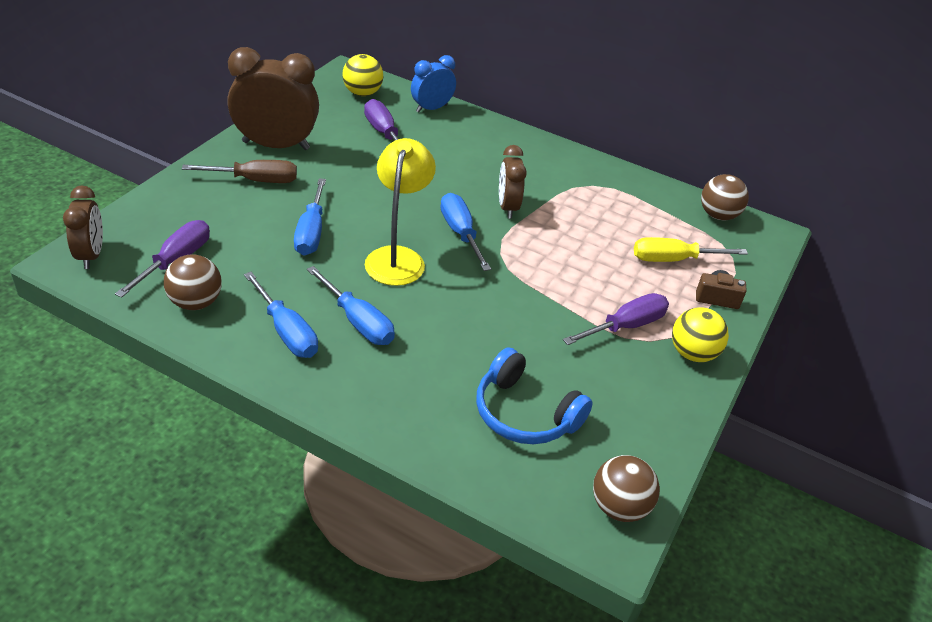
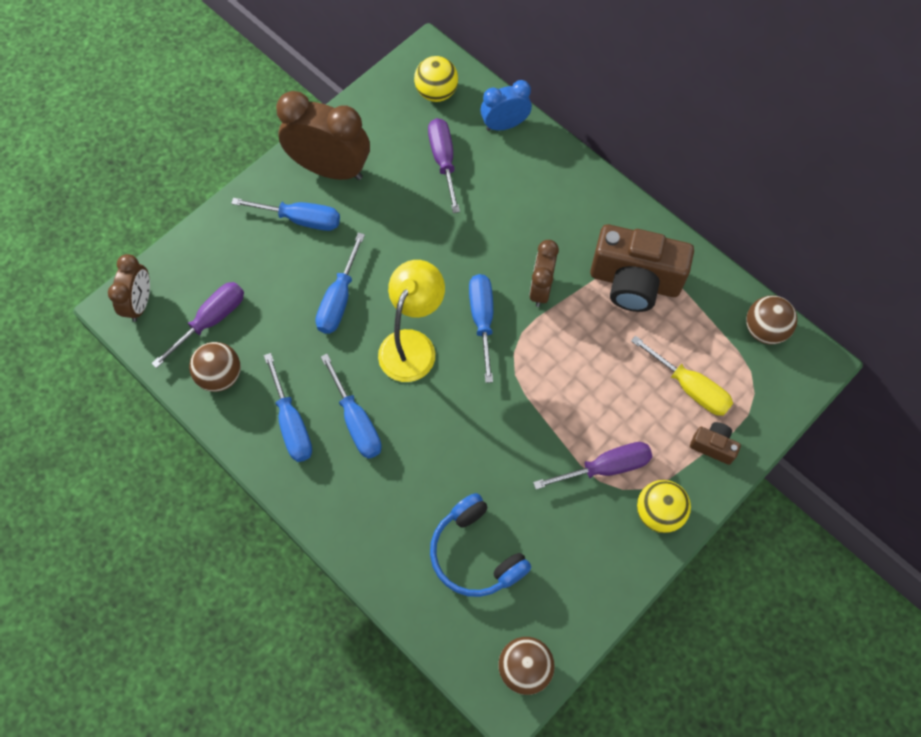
camera: 20 degrees right, 25 degrees up
(255, 180) = (300, 219): brown screwdriver -> blue screwdriver
(590, 195) = (634, 281): none -> brown camera
(674, 259) = (689, 387): yellow screwdriver -> yellow screwdriver turned 150 degrees counterclockwise

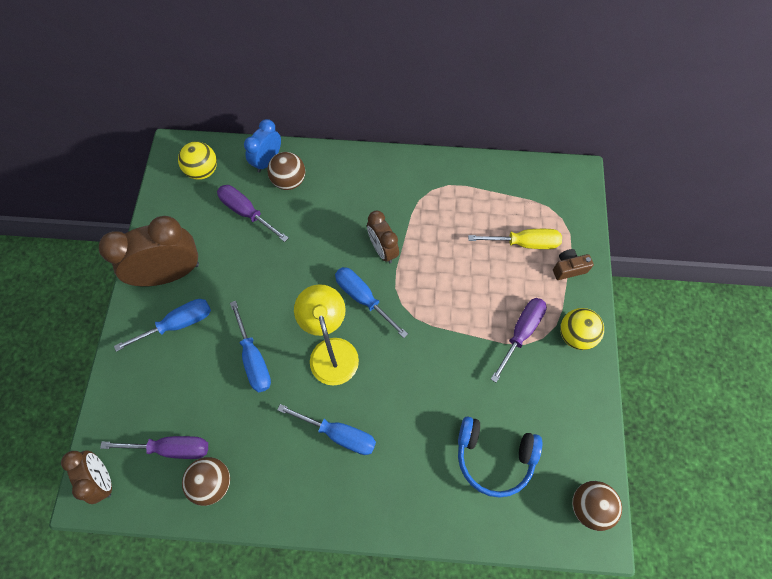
camera: 40 degrees left, 0 degrees up
(211, 321) = (171, 448): purple screwdriver -> purple screwdriver turned 90 degrees clockwise
(291, 423) = (294, 473): blue screwdriver -> none
(634, 281) = (435, 202): brown camera -> none
(764, 330) = (534, 176): brown ball -> brown ball (289, 181)

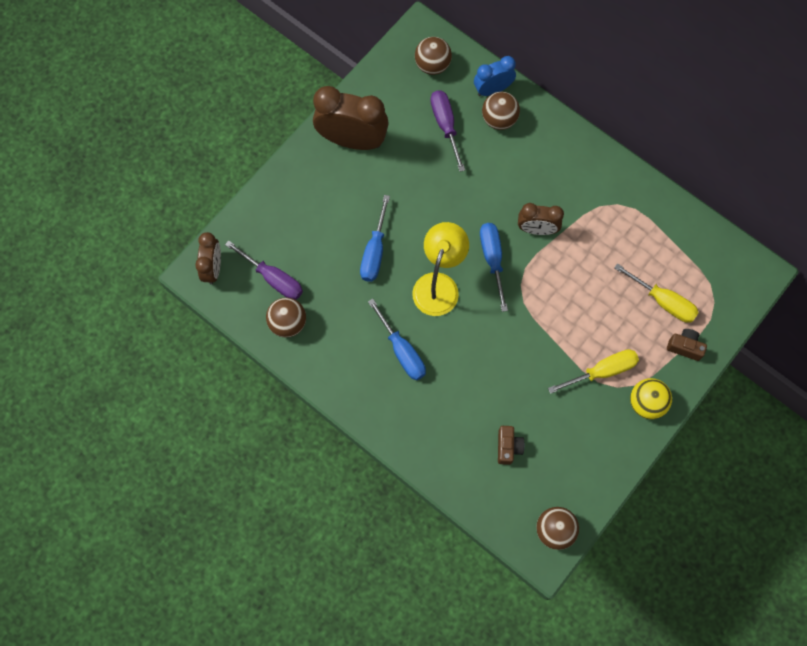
camera: 35 degrees right, 5 degrees up
(177, 324) = (333, 186): blue screwdriver -> none
(203, 171) = (432, 65): yellow ball -> brown ball
(382, 250) = (537, 229): brown clock -> brown clock turned 90 degrees counterclockwise
(494, 457) = (508, 447): blue headphones -> brown camera
(521, 333) = (602, 371): purple screwdriver -> yellow screwdriver

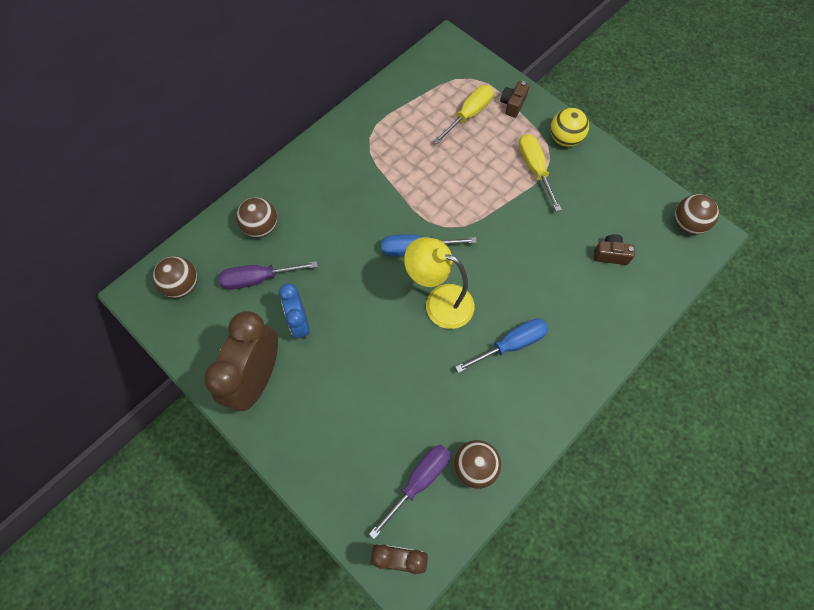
camera: 85 degrees left, 5 degrees down
(374, 251) = (396, 363): blue screwdriver -> none
(492, 89) = (225, 230): blue clock -> blue clock (300, 323)
(537, 229) = (388, 206): brown clock -> none

